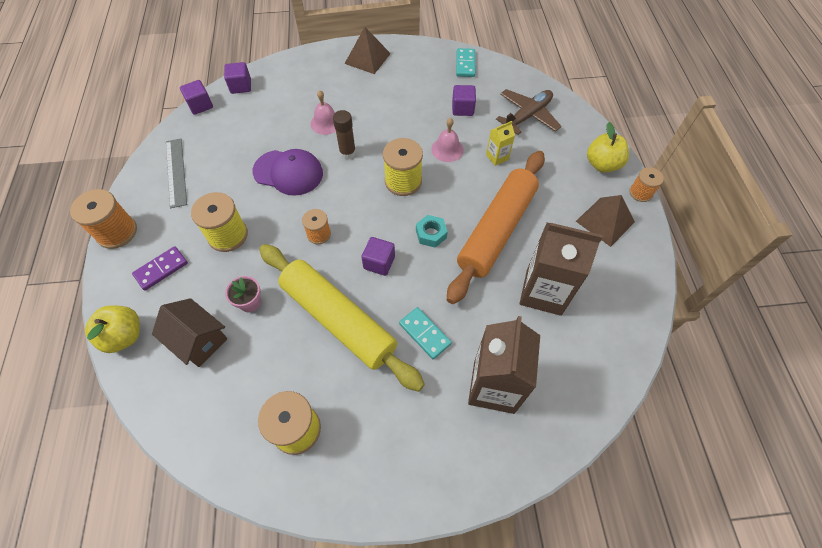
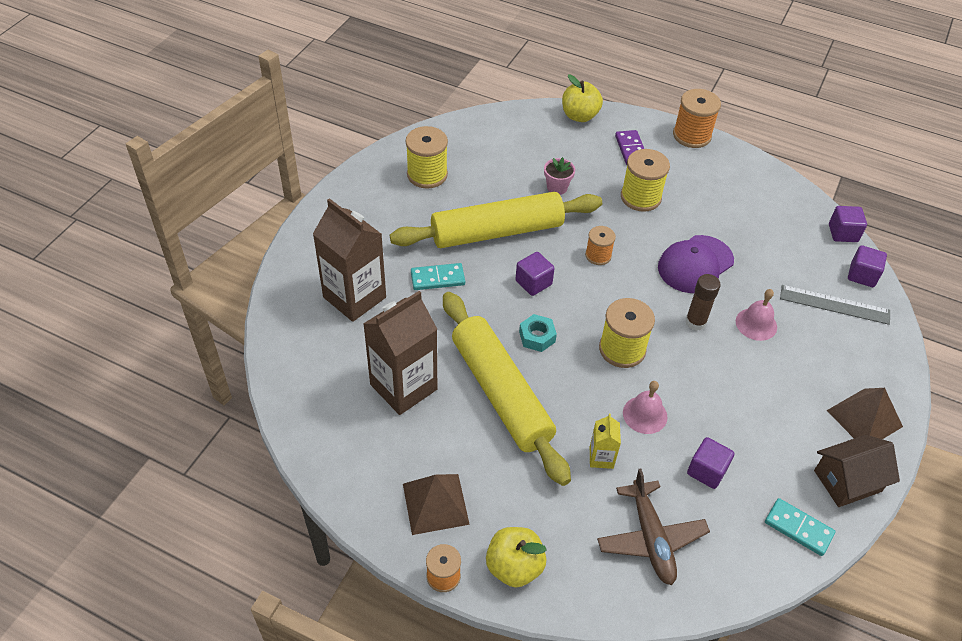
camera: 120 degrees right, 10 degrees down
(176, 172) = (746, 188): grey ruler -> grey ruler (834, 305)
(198, 340) = (544, 150): brown house -> brown house (847, 481)
(496, 230) = (501, 393): orange rolling pin -> yellow rolling pin

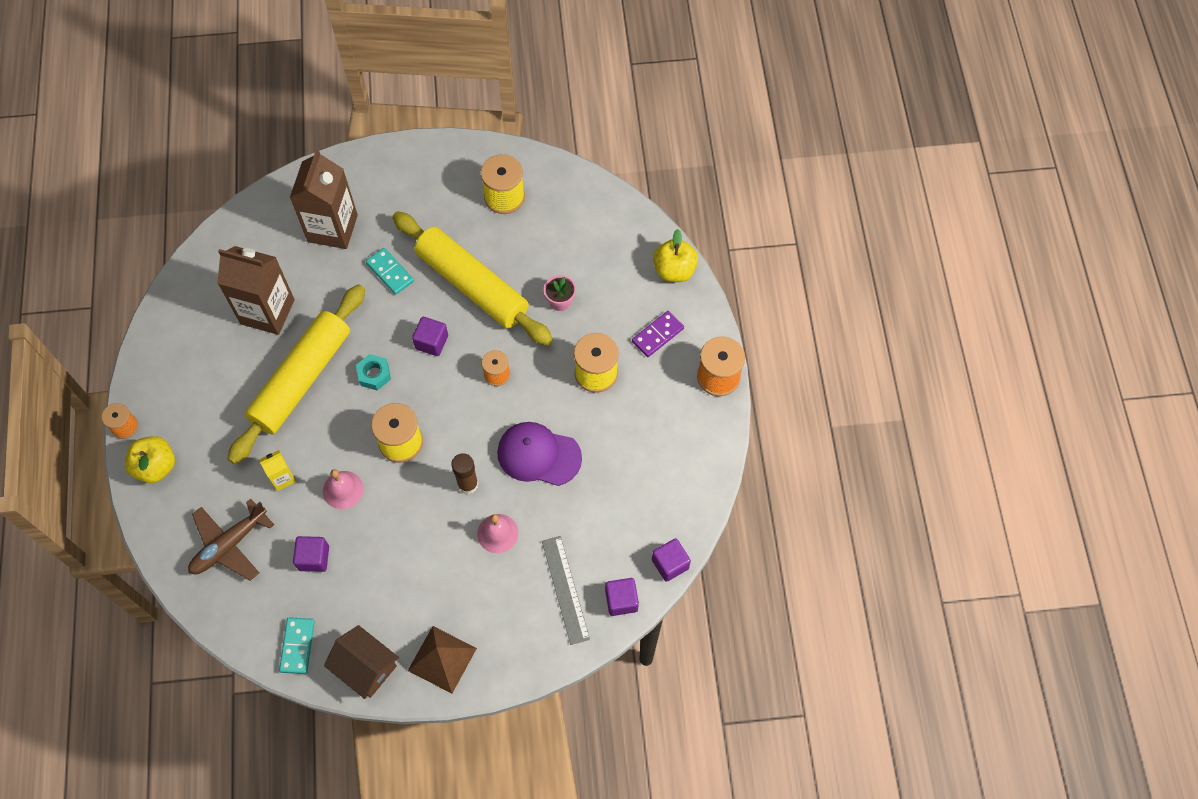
camera: 60 degrees right, 15 degrees up
(435, 503) = (179, 390): brown pyramid -> none

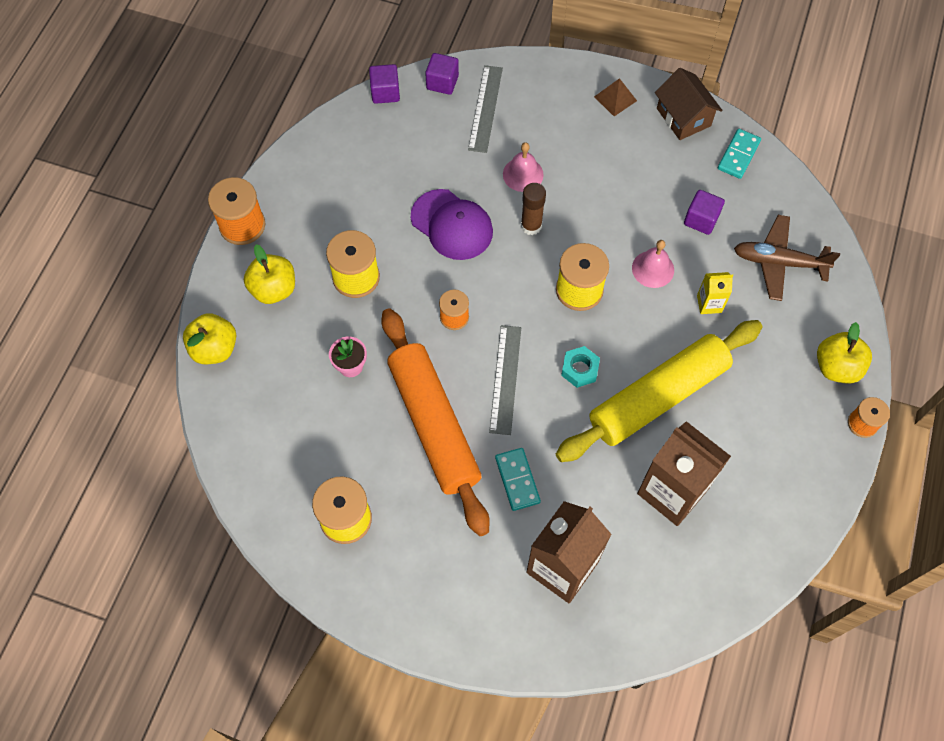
camera: 155 degrees left, 0 degrees up
(229, 545) = (779, 262): brown plane -> brown plane turned 150 degrees counterclockwise
(431, 342) = (505, 379): purple cube -> grey ruler
(442, 659) = (615, 98): brown pyramid -> brown pyramid, size x0.66
(472, 285) = (434, 424): yellow rolling pin -> orange rolling pin
(658, 335) = (274, 289): purple domino -> yellow apple

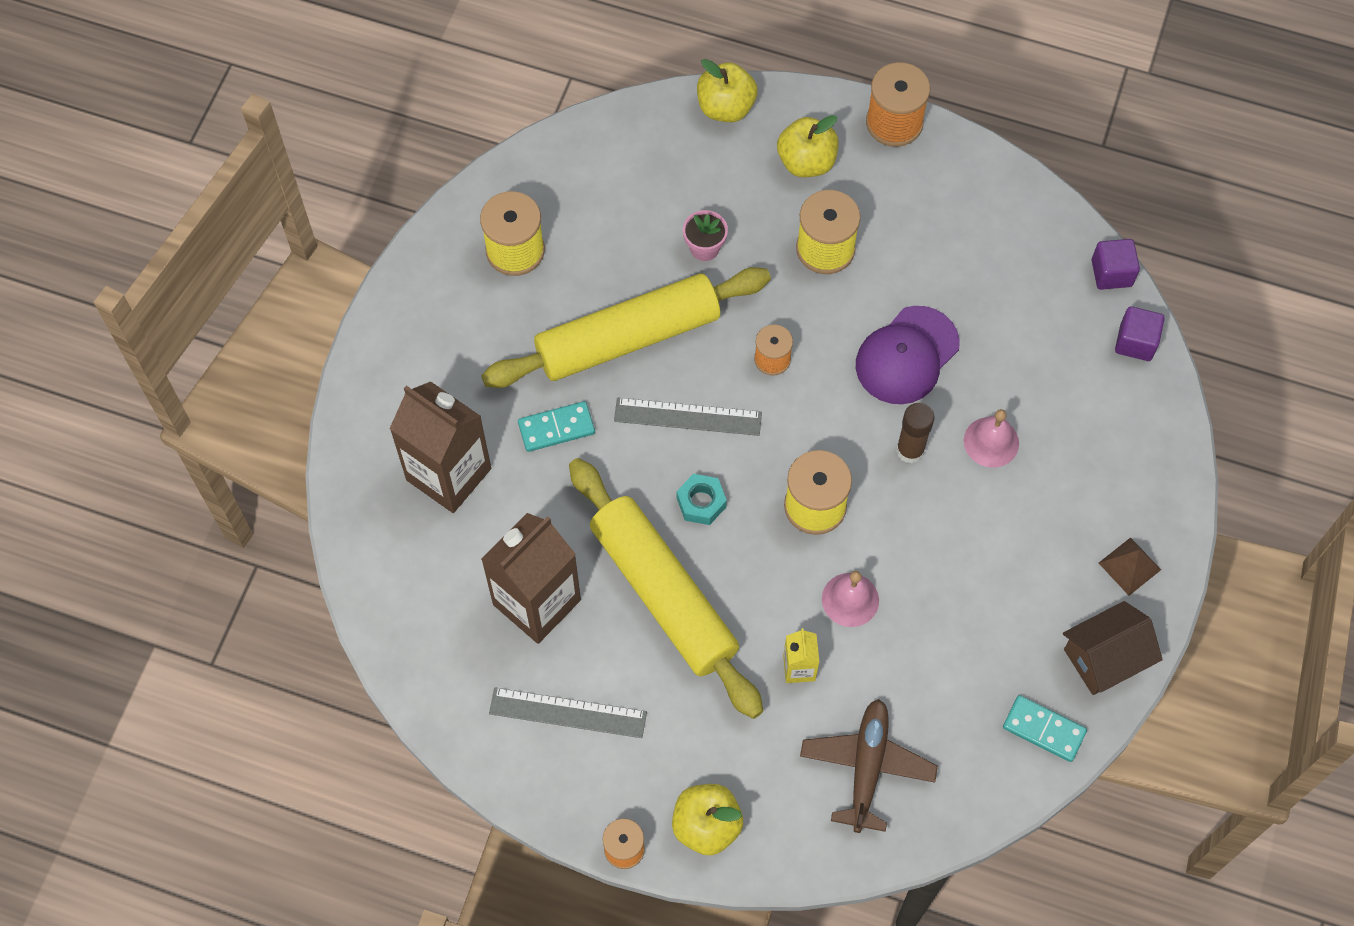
camera: 90 degrees right, 0 degrees up
(434, 424) = (628, 338): orange rolling pin -> yellow rolling pin
(485, 108) = (1096, 396): grey ruler -> grey ruler (567, 713)
(701, 220) = (931, 668): purple cube -> none

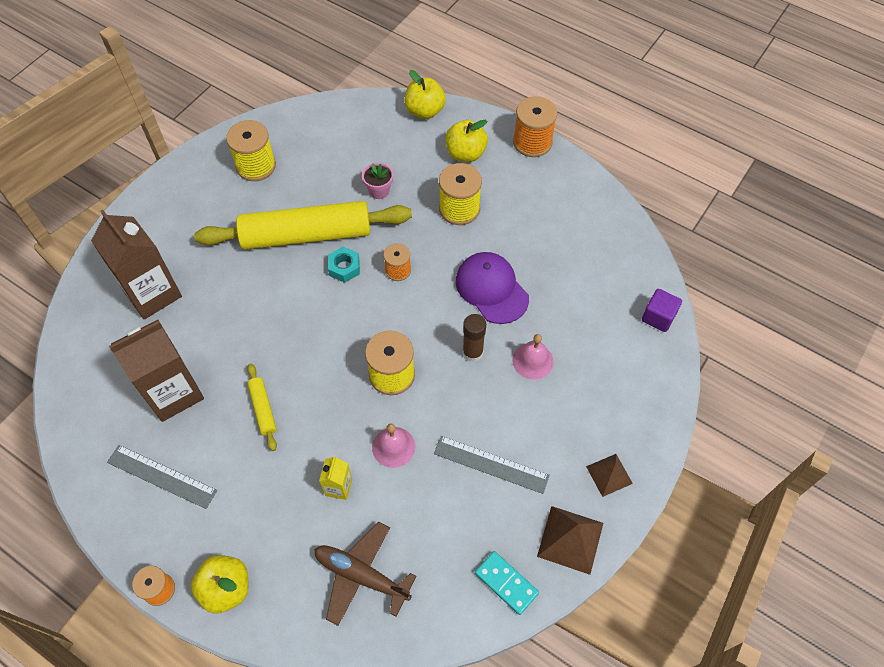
camera: 15 degrees right, 5 degrees down
(556, 428) = (236, 281): turquoise domino -> none
(664, 593) = (263, 409): yellow rolling pin -> yellow rolling pin, size x0.41
(687, 417) = (326, 294): grey ruler -> grey ruler (491, 464)
(701, 502) = (313, 353): turquoise nut -> turquoise nut (344, 267)
(866, 767) = (361, 576): brown plane -> brown plane turned 90 degrees counterclockwise
(907, 356) = (491, 289): purple cap -> purple cap turned 90 degrees clockwise
(1105, 658) = (570, 539): brown house -> brown pyramid
(1111, 273) = (654, 267): purple cube -> none

